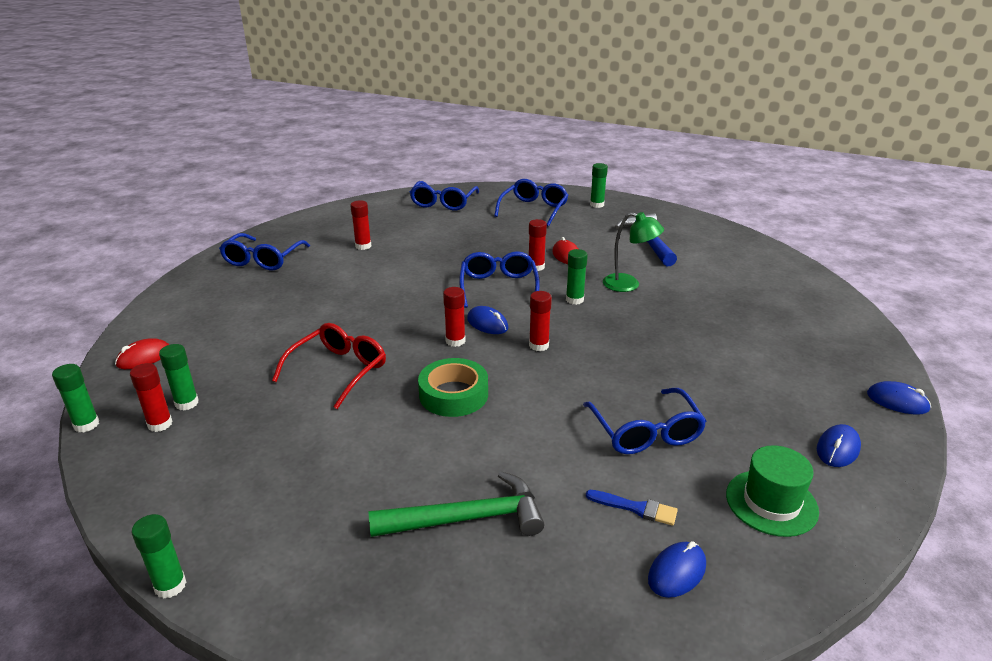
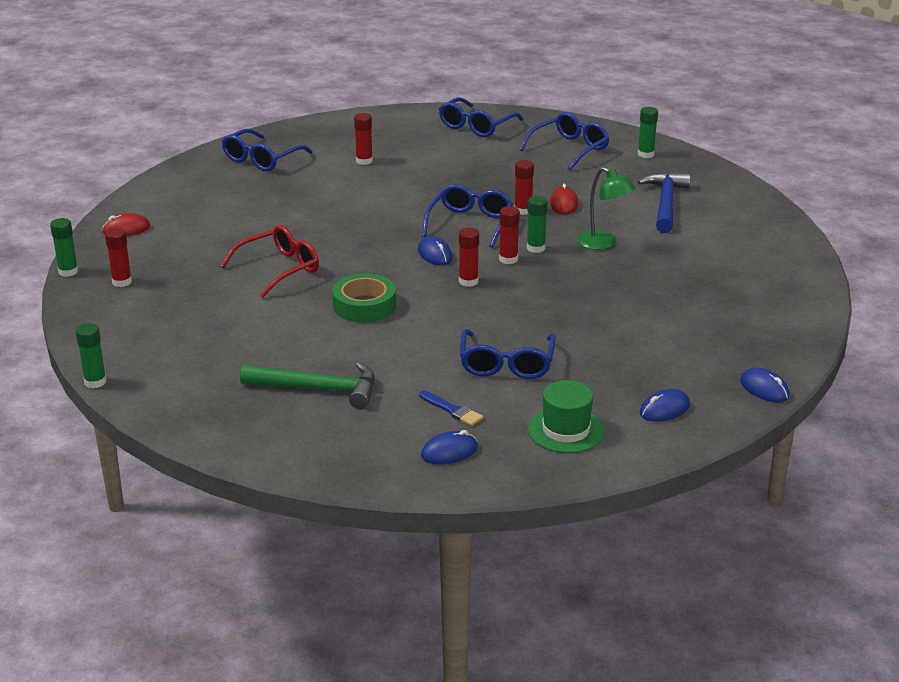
camera: 20 degrees right, 0 degrees up
(186, 403) = (147, 271): green glue stick -> none
(455, 341) = (395, 264): red glue stick -> red glue stick (508, 259)

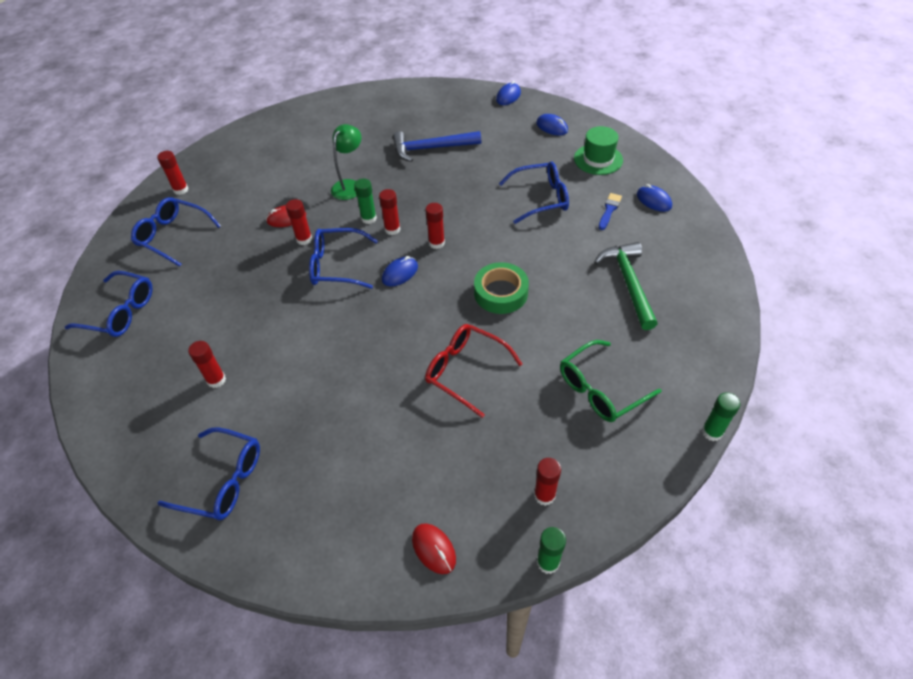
camera: 105 degrees left, 20 degrees up
(196, 334) = (600, 389): none -> green glasses
(645, 154) = (181, 190): green glue stick -> red glue stick
(665, 203) = (273, 166): blue hammer -> blue hammer (431, 148)

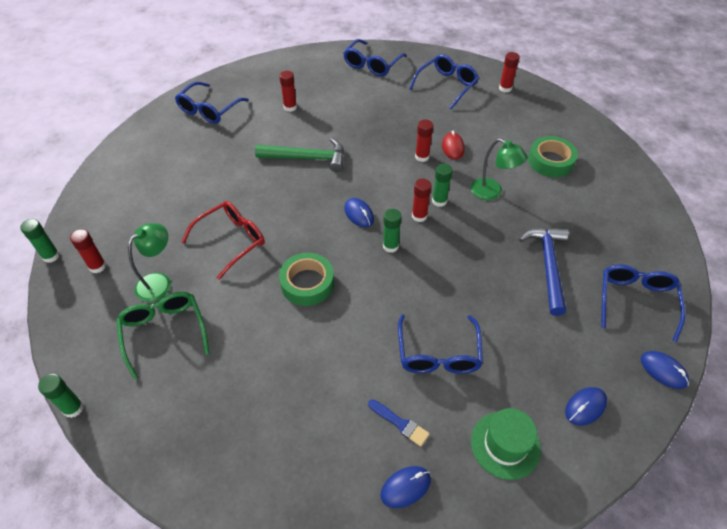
camera: 100 degrees right, 0 degrees up
(300, 153) = (550, 161): none -> green tape
(337, 265) = (382, 174): blue glasses -> blue glasses (635, 301)
(434, 549) = (101, 199): red mouse -> none
(436, 243) = (390, 246): red glue stick -> green glue stick
(543, 419) = (159, 282): none -> green lamp
(628, 283) = (277, 402): green hammer -> green hammer (307, 158)

